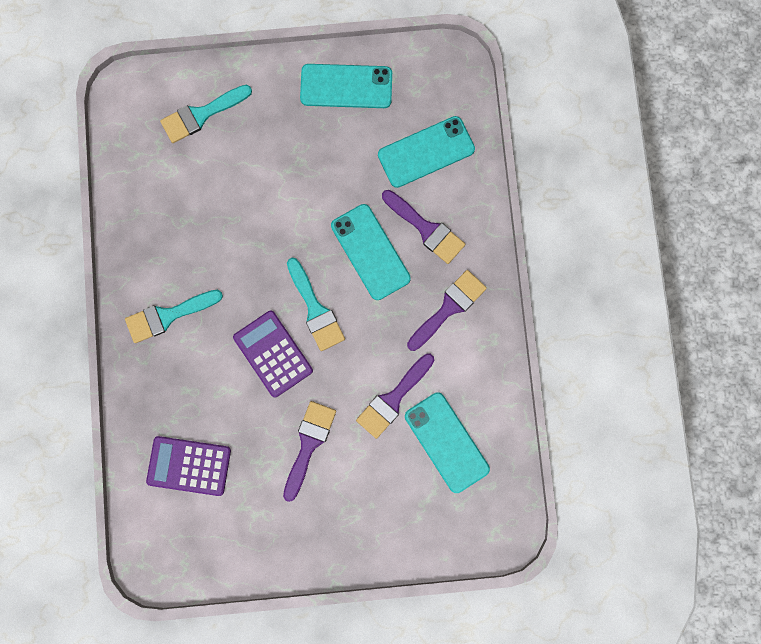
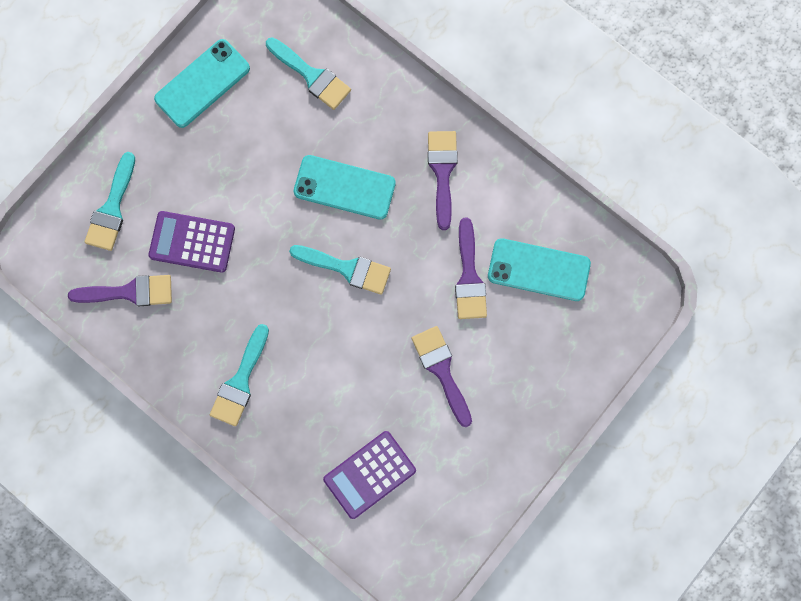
camera: 45 degrees left, 0 degrees up
(273, 354) = (348, 331): purple calculator -> purple calculator (192, 242)
(426, 152) = (311, 76): turquoise phone -> turquoise brush
(426, 229) = (368, 131): purple brush -> purple brush (129, 292)

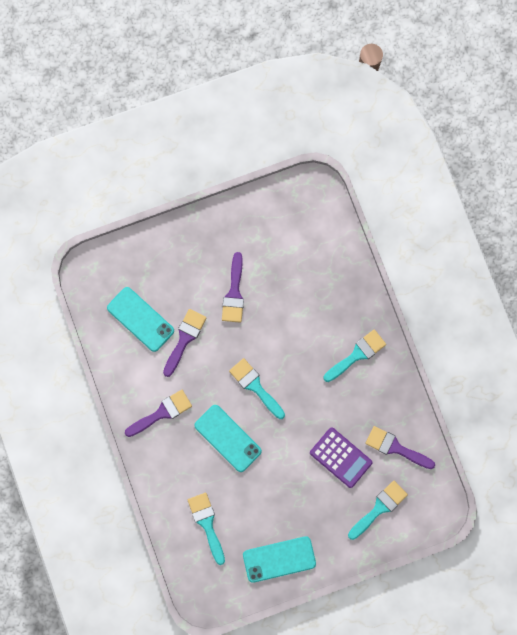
camera: 150 degrees left, 0 degrees up
(369, 474) = (311, 258): purple calculator -> none
(442, 172) = (162, 413): purple brush -> purple brush turned 150 degrees counterclockwise

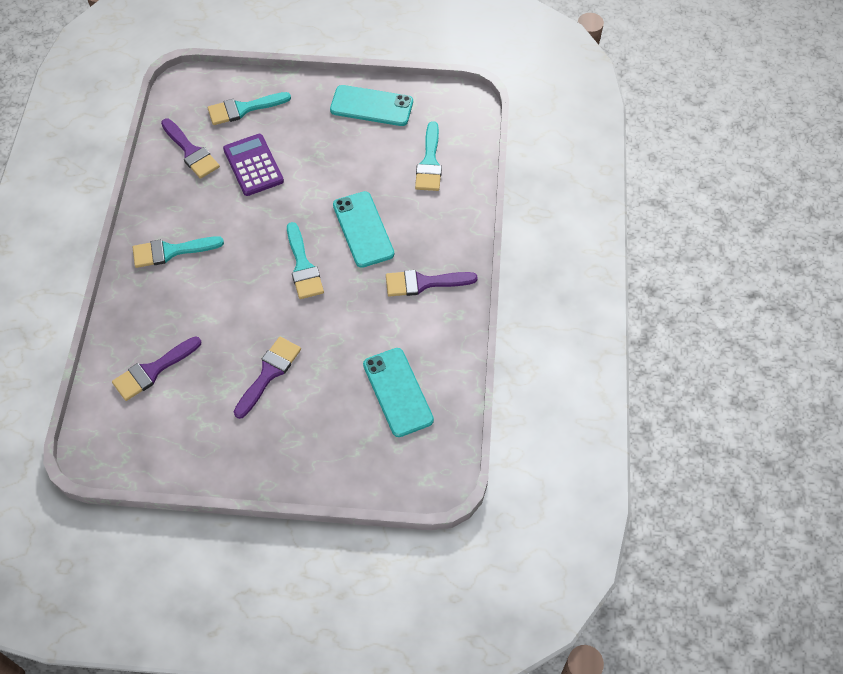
camera: 155 degrees left, 20 degrees down
(184, 339) = (356, 348): purple brush -> purple brush (153, 370)

